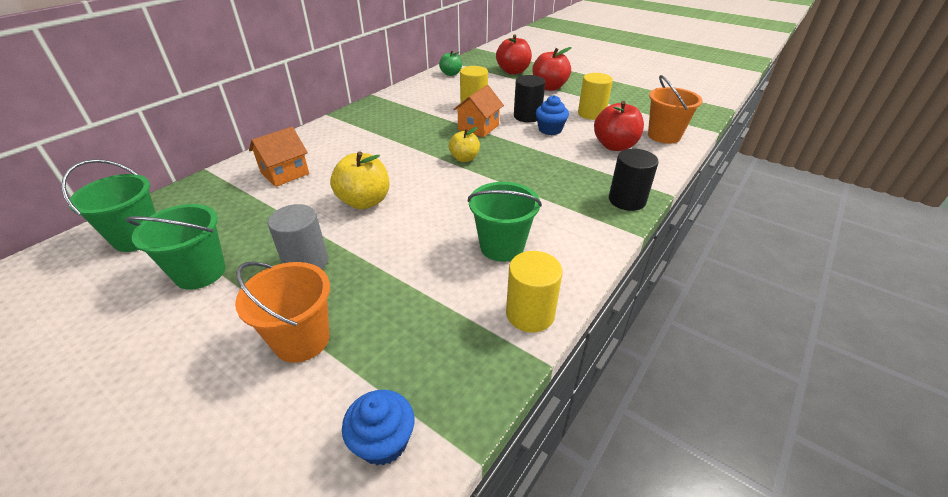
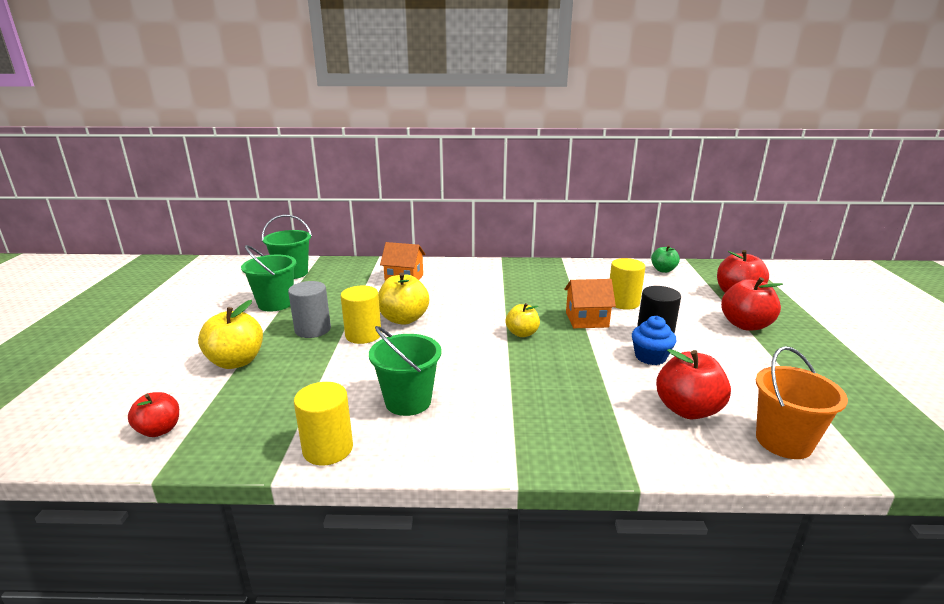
camera: 55 degrees right, 15 degrees down
(302, 340) = (236, 361): orange bucket -> yellow apple
(383, 441) = (159, 430): blue cupcake -> red apple
(591, 114) = (736, 370): yellow cylinder -> yellow cylinder (363, 335)
(627, 200) = (578, 453): black cylinder -> none

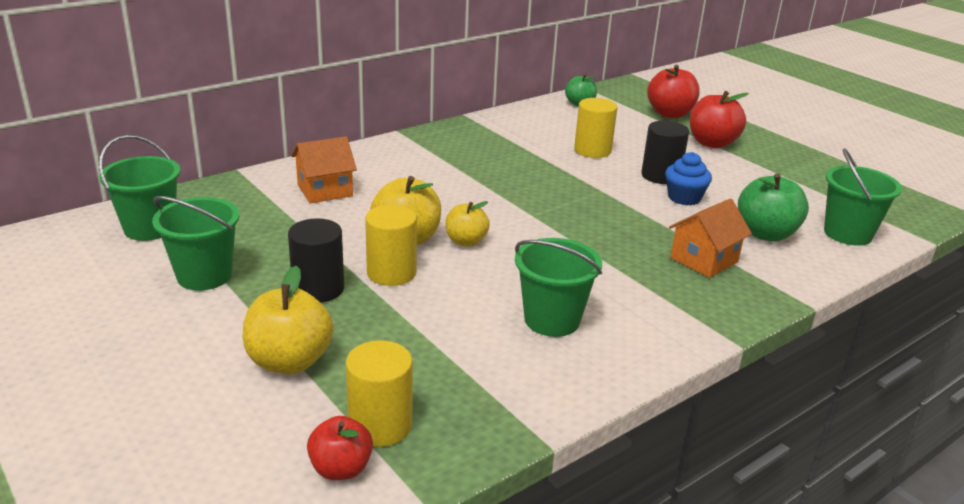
camera: 40 degrees left, 5 degrees up
(313, 329) = (318, 289): grey cylinder -> black cylinder
(328, 449) = (552, 395): yellow cylinder -> yellow cylinder (380, 425)
(522, 333) = (550, 213): yellow apple -> yellow apple (466, 241)
(586, 319) = (586, 178): orange house -> orange house (704, 260)
(687, 409) = (766, 234): red apple -> green apple
(783, 441) = (847, 233): orange bucket -> green bucket

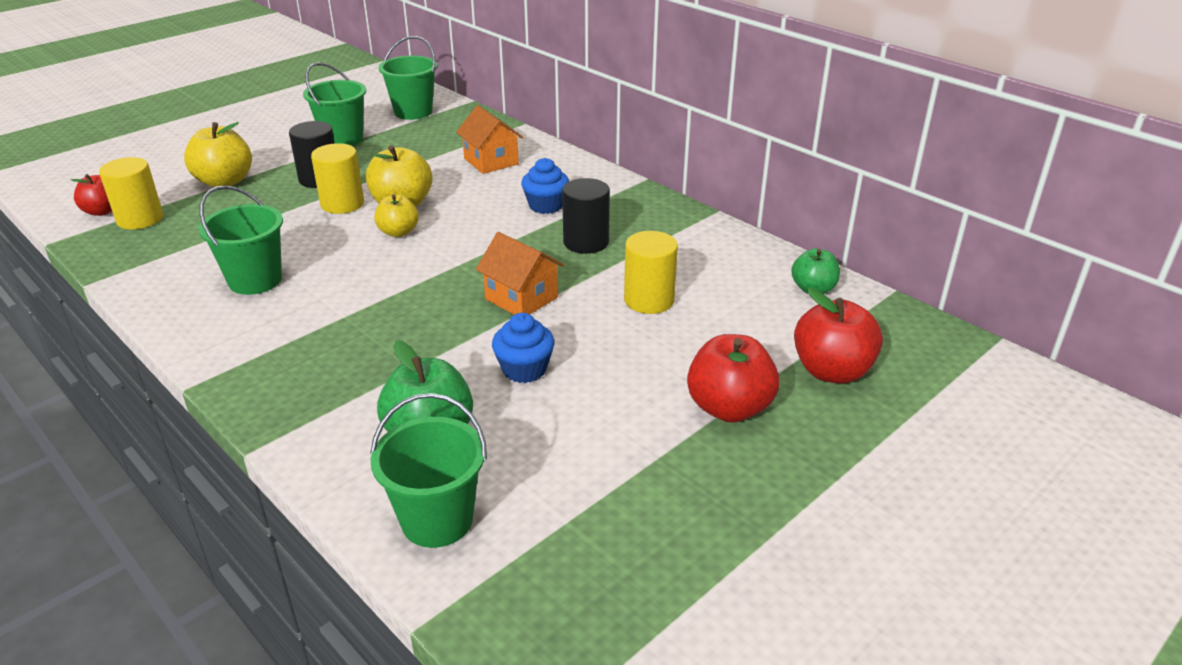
camera: 85 degrees right, 5 degrees up
(433, 172) = (546, 206): none -> blue cupcake
(660, 176) = (587, 353): black cylinder -> black cylinder (586, 242)
(704, 260) = (360, 375): orange house -> orange house (521, 298)

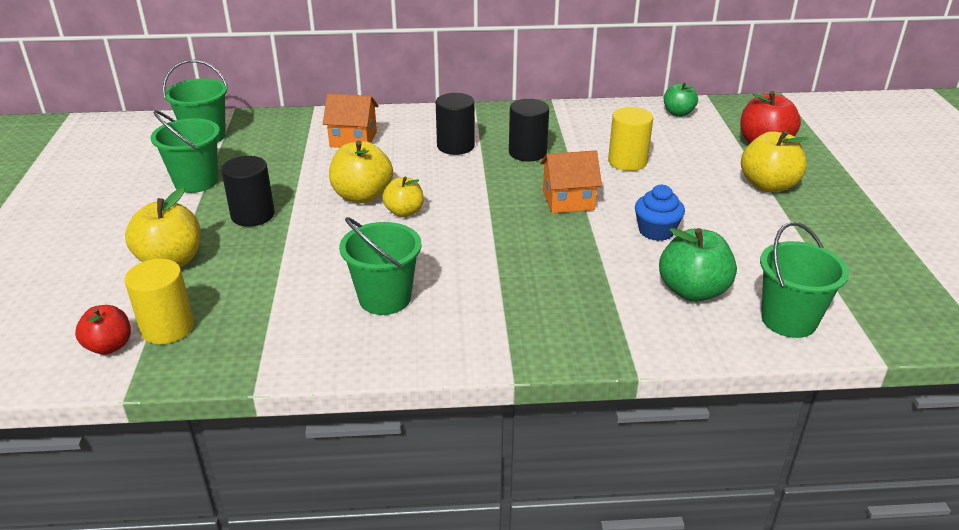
camera: 50 degrees left, 0 degrees up
(342, 204) = (317, 219): yellow cylinder -> none
(546, 206) = (455, 146): blue cupcake -> black cylinder
(729, 408) = (768, 185): red apple -> yellow apple

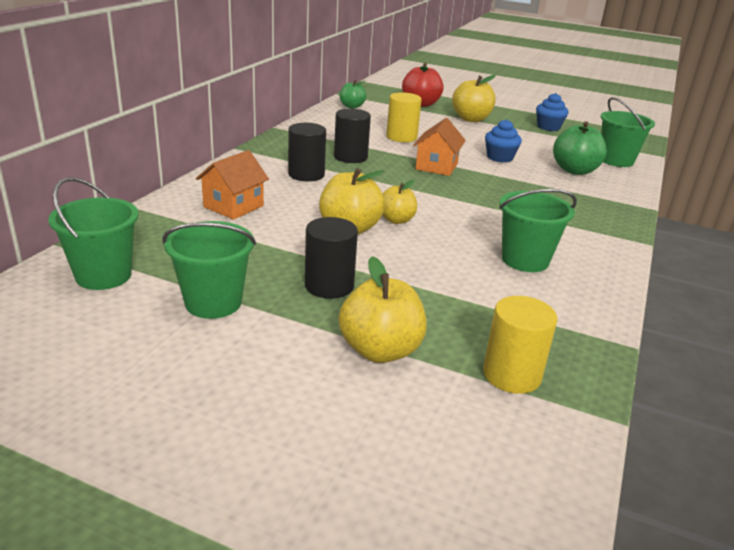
camera: 65 degrees left, 5 degrees down
(109, 346) = (527, 419): red apple -> none
(840, 244) = (548, 127): none -> blue cupcake

